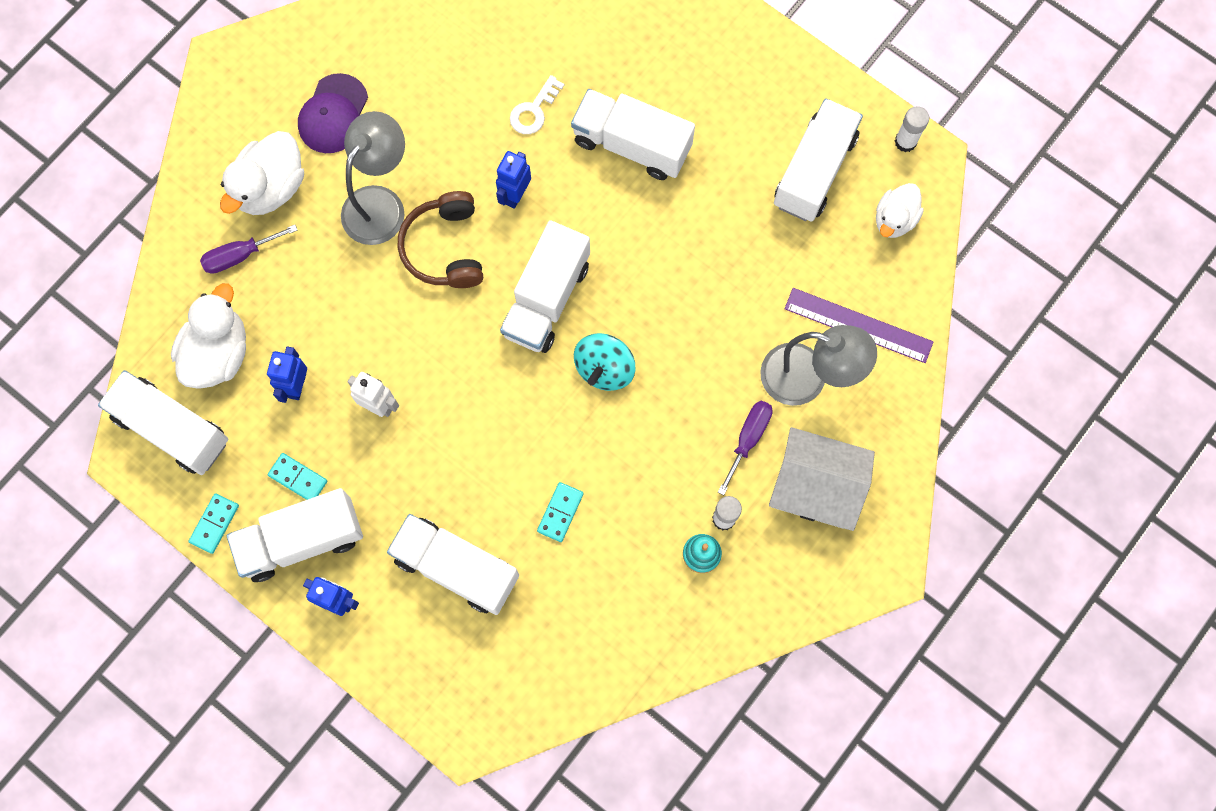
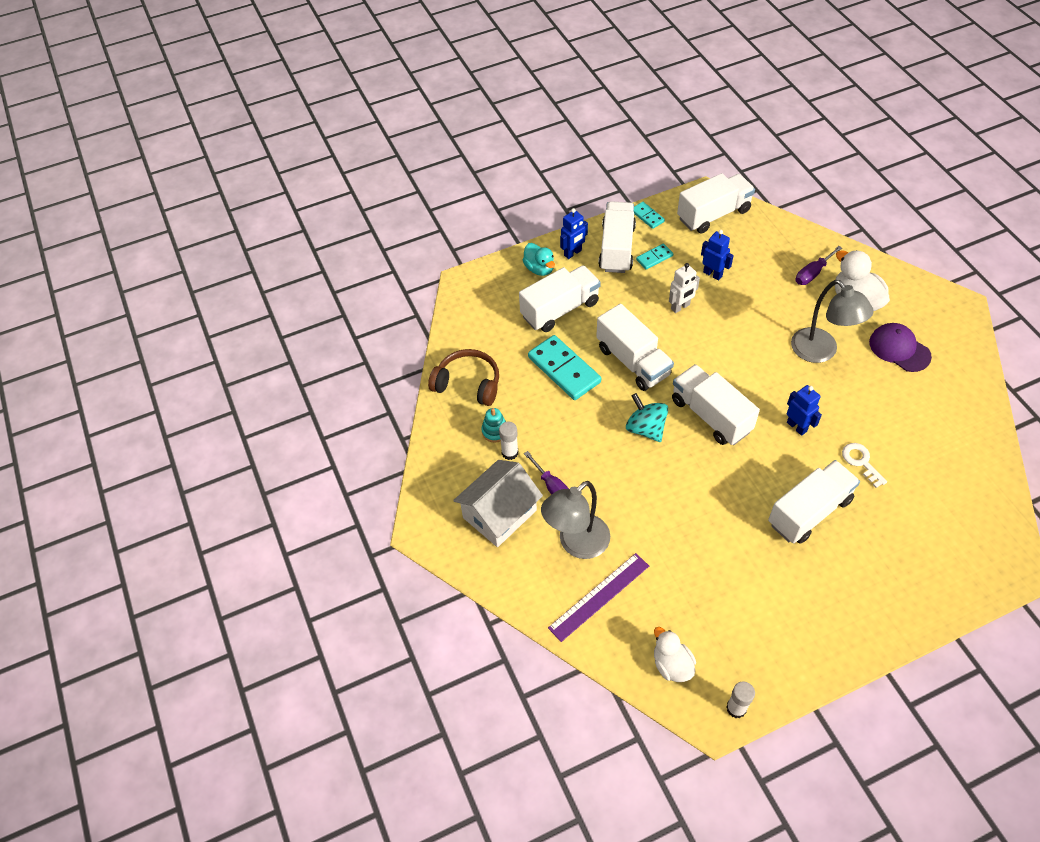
camera: 120 degrees right, 20 degrees down
(218, 353) = (751, 246): white duck -> none
(240, 255) = (812, 273): purple screwdriver -> purple screwdriver turned 135 degrees counterclockwise
(391, 635) = (539, 269): none -> turquoise duck
(445, 248) = (773, 374): brown headphones -> brown headphones (468, 384)
(560, 512) = (564, 370): turquoise domino -> turquoise domino, size x1.96
(814, 171) = (737, 626): white truck -> white truck (633, 361)

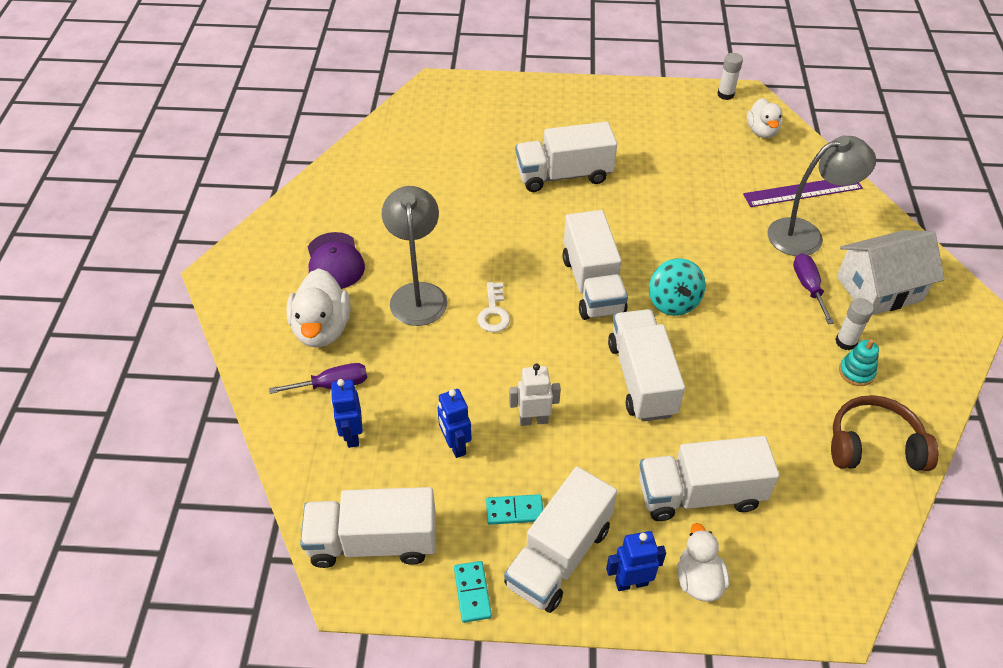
camera: 155 degrees left, 5 degrees down
(468, 384) = (874, 445): brown headphones -> brown headphones turned 135 degrees clockwise
(539, 269) = (698, 579): turquoise duck -> white duck
(564, 370) = (736, 407): turquoise domino -> none
(797, 426) = (512, 239): blue robot -> blue robot (352, 435)
(861, 462) = (480, 189): white key -> white key (493, 312)

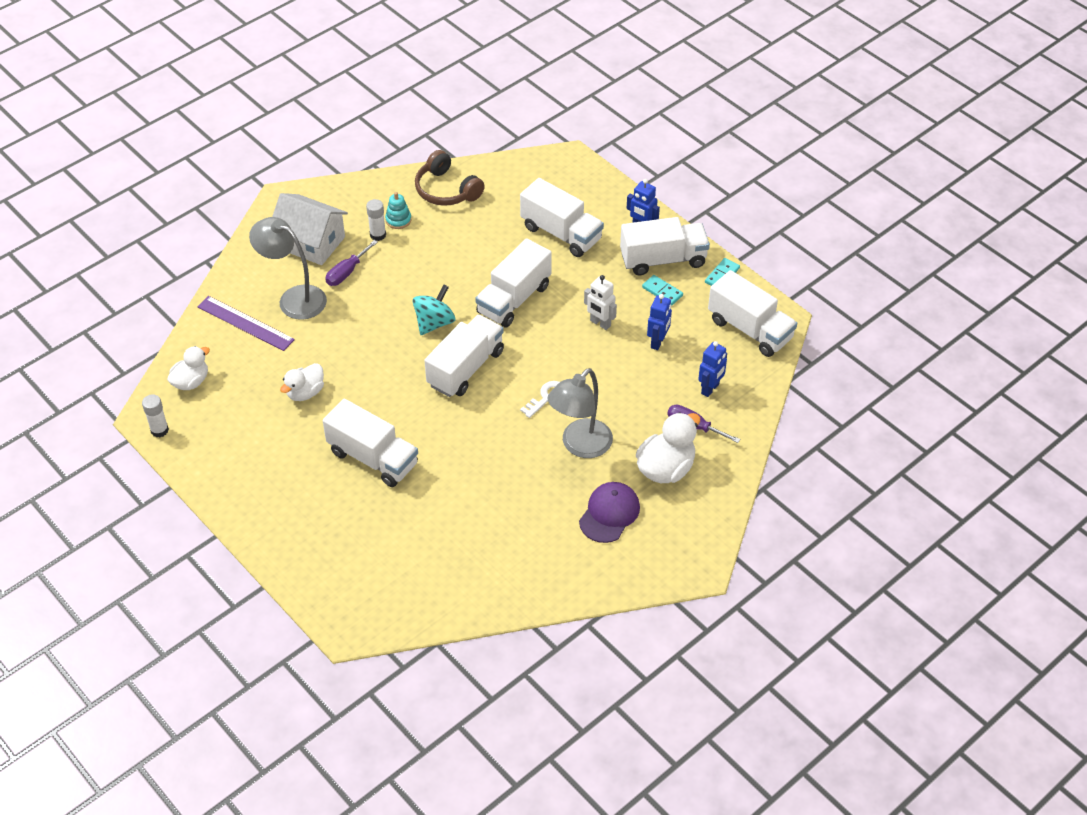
camera: 135 degrees left, 0 degrees up
(698, 579) = (610, 207): white duck -> white duck (305, 392)

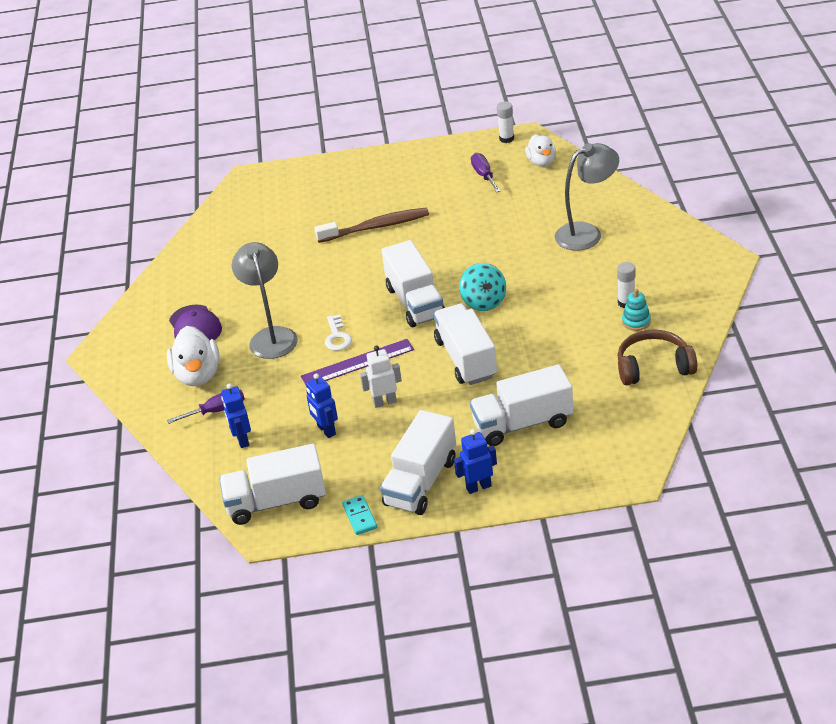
camera: 130 degrees right, 10 degrees down
(245, 323) = (581, 202): purple ruler -> purple ruler (357, 363)
(305, 392) = (475, 212): white duck -> none
(311, 243) = (650, 261): white house -> none
(347, 272) = (592, 270): purple screwdriver -> purple screwdriver (484, 175)
(373, 458) = (376, 227): white truck -> brown toothbrush
(662, 291) = (381, 462): turquoise domino -> none

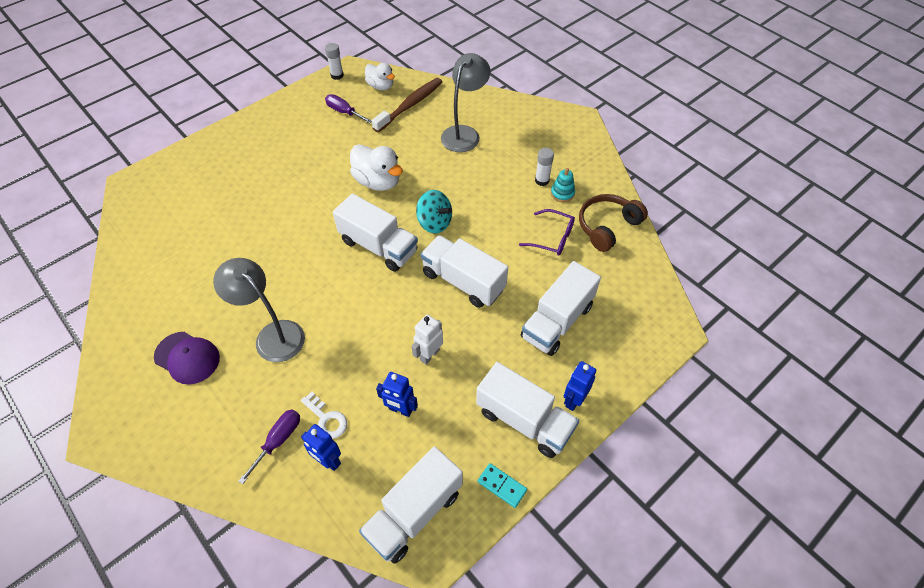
camera: 40 degrees left, 15 degrees up
(198, 375) = (229, 410): white duck -> white duck (378, 181)
(337, 337) = (336, 308): white key -> white key (326, 419)
(357, 363) = (375, 327): purple ruler -> none
(376, 227) = (288, 189): brown toothbrush -> brown toothbrush (410, 105)
(421, 482) = (524, 420): white truck -> white truck turned 45 degrees counterclockwise
(586, 356) = (552, 238): none -> purple glasses

